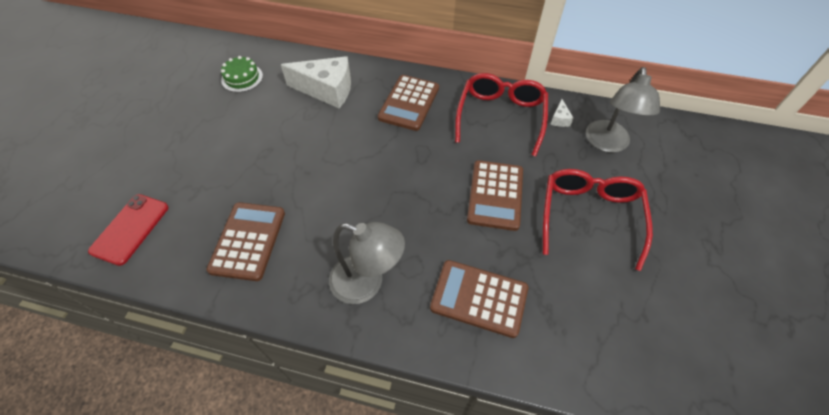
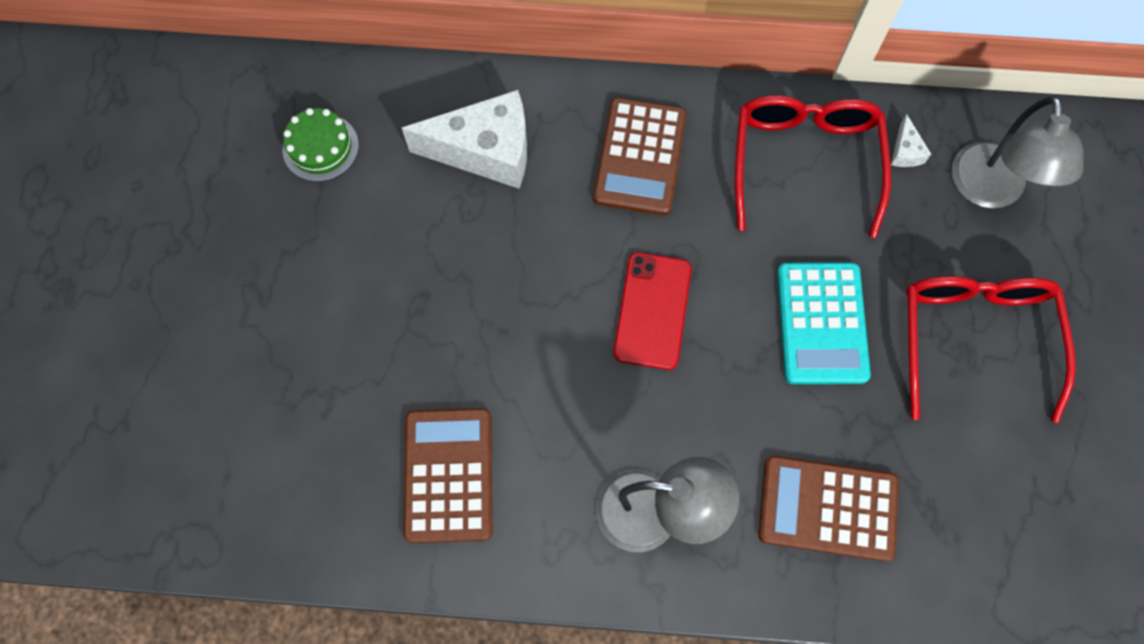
camera: 10 degrees left, 15 degrees up
(130, 229) = (248, 487): red phone -> red phone (652, 311)
(495, 195) = (822, 323): brown calculator -> turquoise calculator

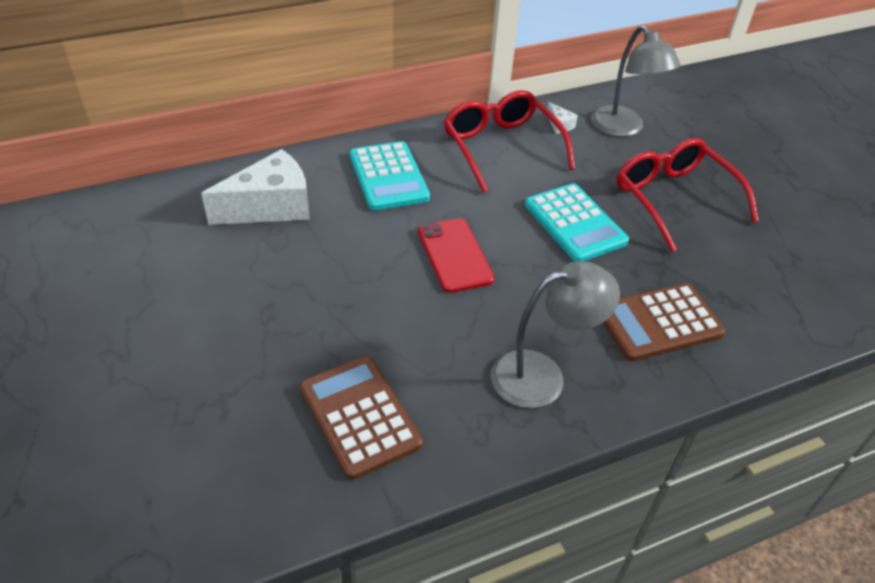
camera: 30 degrees left, 25 degrees down
(320, 147) = (130, 244): green cake -> none
(640, 157) = (389, 177): brown calculator -> turquoise calculator

